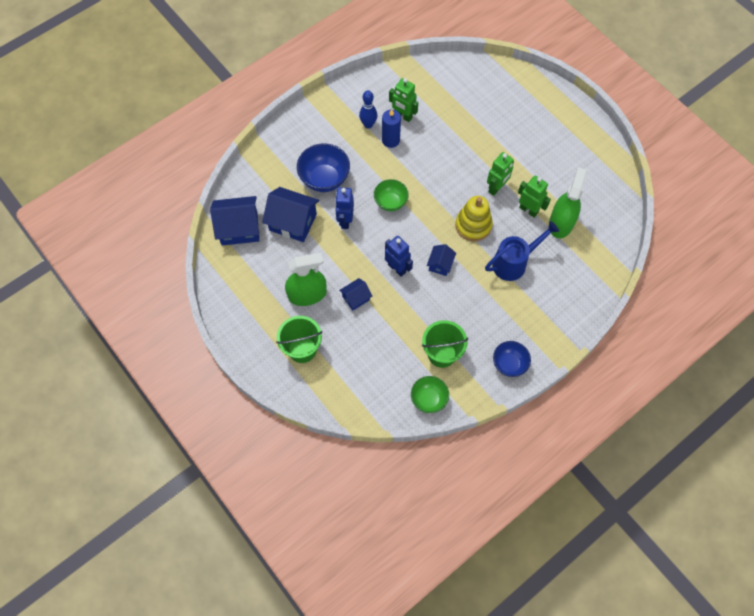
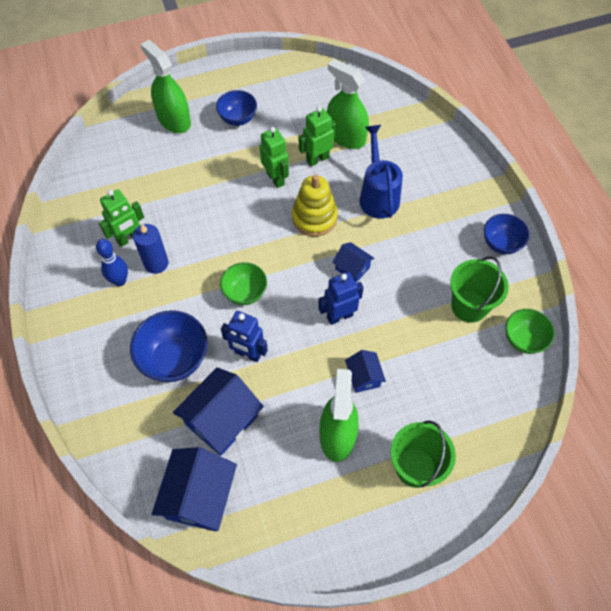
camera: 70 degrees left, 5 degrees down
(518, 102) = (174, 120): none -> green spray bottle
(540, 143) = (238, 118): none -> blue bowl

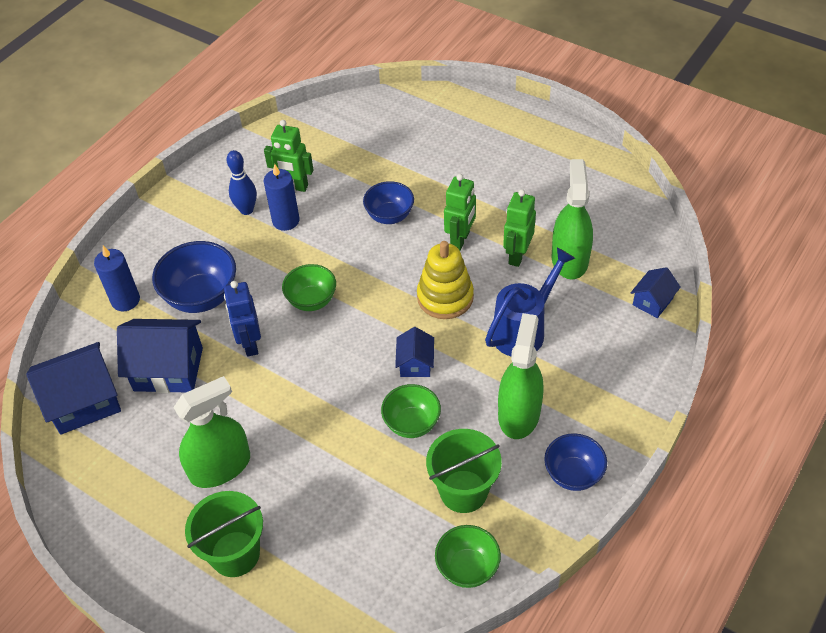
camera: 55 degrees right, 10 degrees down
(127, 412) = (125, 300): none -> blue candle
(174, 120) = (449, 129): green spray bottle -> green spray bottle (519, 413)
(238, 118) = (500, 169): blue bowl -> blue bowl (389, 216)
(317, 159) = (517, 255): green robot -> green robot turned 90 degrees counterclockwise
(339, 316) = (351, 387): blue robot -> none
(364, 377) = (300, 449): blue house -> blue house (652, 301)
(397, 301) = (412, 423): none -> green bowl

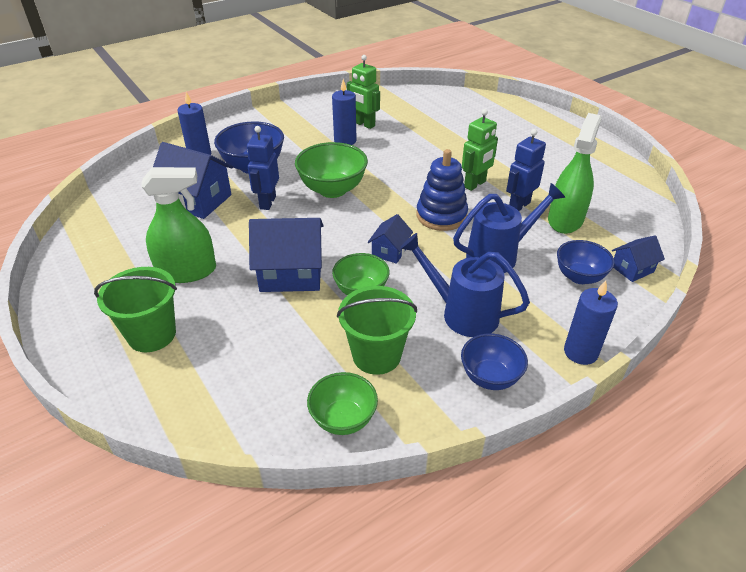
camera: 20 degrees right, 10 degrees down
(84, 402) = (124, 202): blue house -> blue house (291, 273)
(246, 210) = (321, 128): blue bowling pin -> none
(312, 300) = (332, 190): green bowl -> green bowl, size x1.54
(389, 216) = (426, 157): blue bowl -> blue bowl (579, 277)
(445, 297) = (441, 216): yellow stacking toy -> blue stacking toy
(517, 255) = (519, 205): green robot -> blue robot
(519, 413) = (462, 313): green spray bottle -> blue watering can
(639, 417) = (580, 352): none -> blue candle

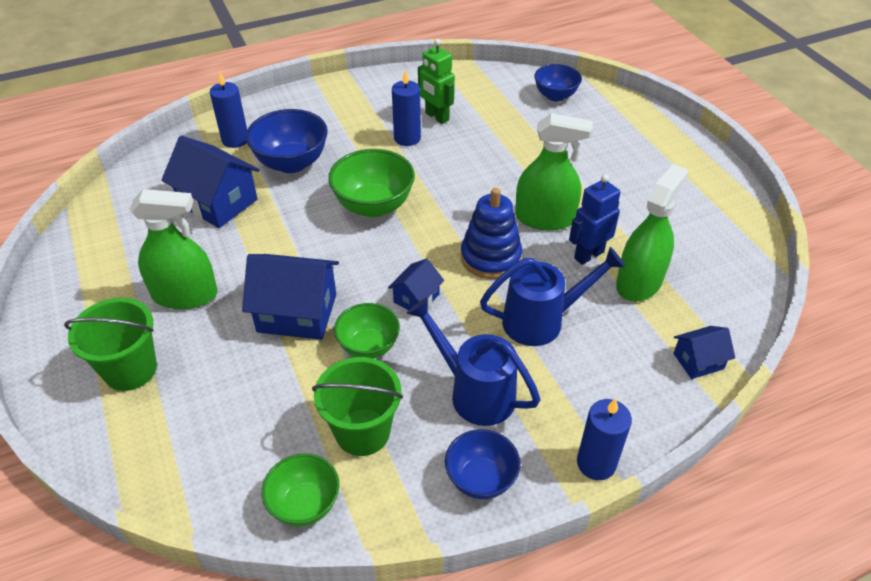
camera: 10 degrees right, 5 degrees up
(267, 202) = (295, 214): blue robot -> none
(475, 184) = (545, 218): green robot -> green spray bottle
(579, 277) = (629, 363): blue bowl -> blue bowl (555, 96)

